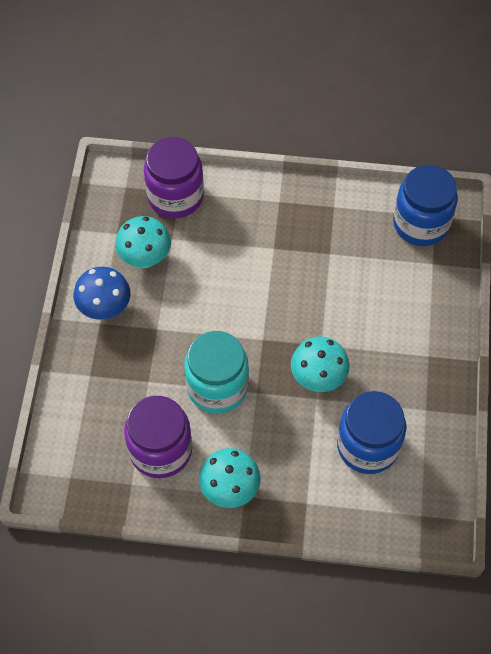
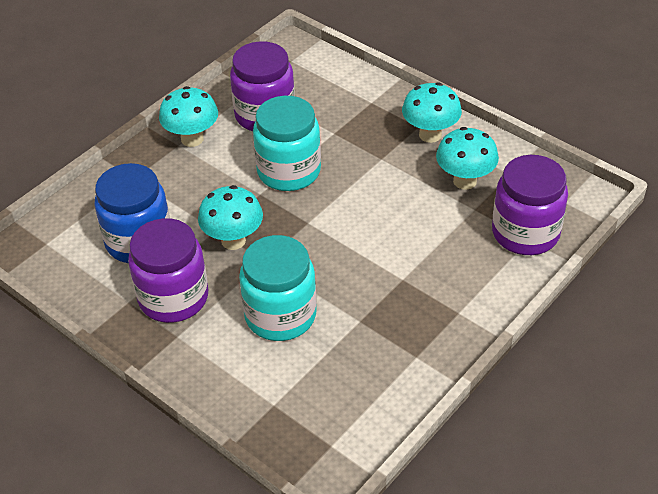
camera: 125 degrees right, 15 degrees down
(105, 309) = (430, 135): blue mushroom -> turquoise mushroom
(361, 303) = (280, 315): none -> turquoise jar
(399, 382) = (173, 298): none -> purple jar
(421, 223) = (331, 425): blue jar -> none

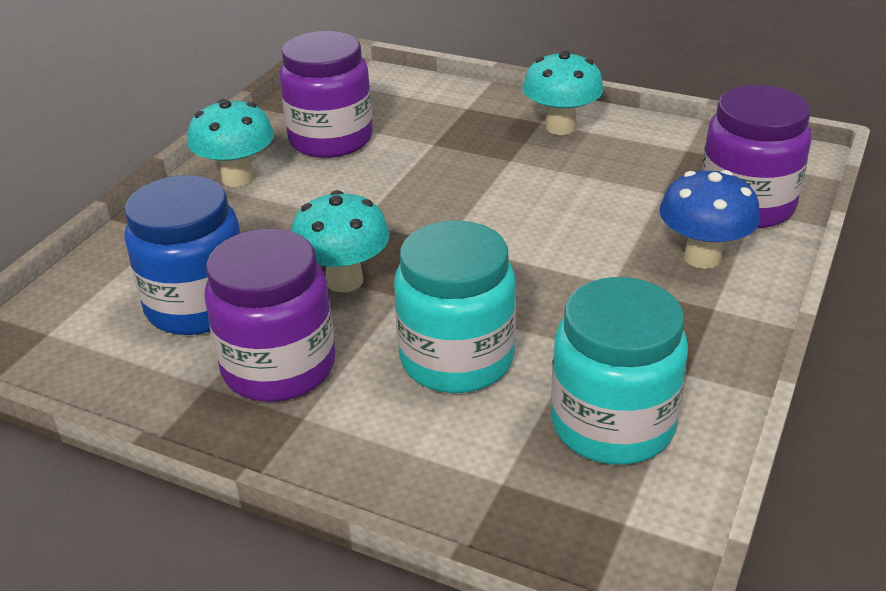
camera: 15 degrees left, 10 degrees down
(289, 171) = (390, 191): turquoise jar -> turquoise jar (612, 424)
(464, 181) = (633, 165): turquoise mushroom -> none
(472, 271) = (702, 257): none -> blue mushroom

